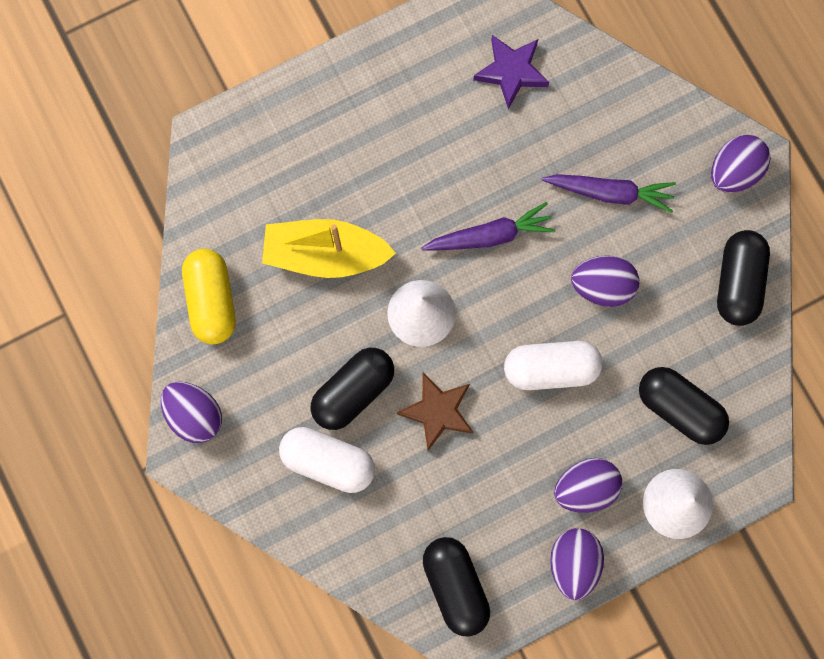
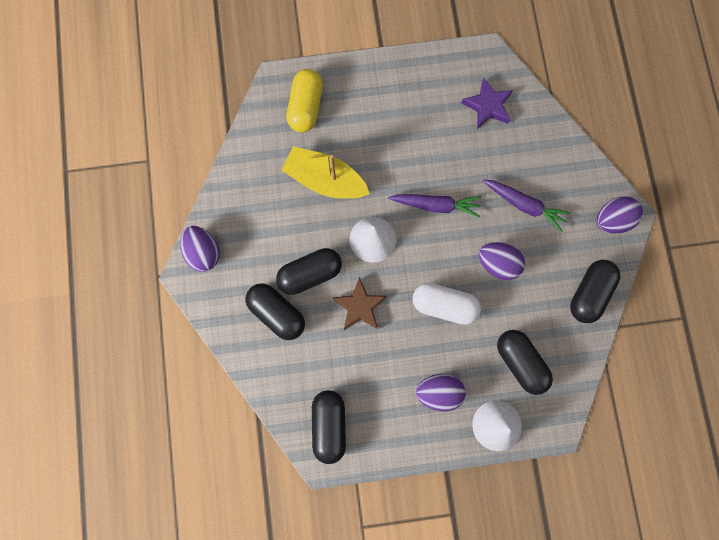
camera: 20 degrees right, 0 degrees up
(212, 300) = (242, 184): yellow capsule -> yellow capsule (305, 107)
(328, 461) = (277, 313): white capsule -> black capsule
(573, 563) = (413, 439): purple egg -> none

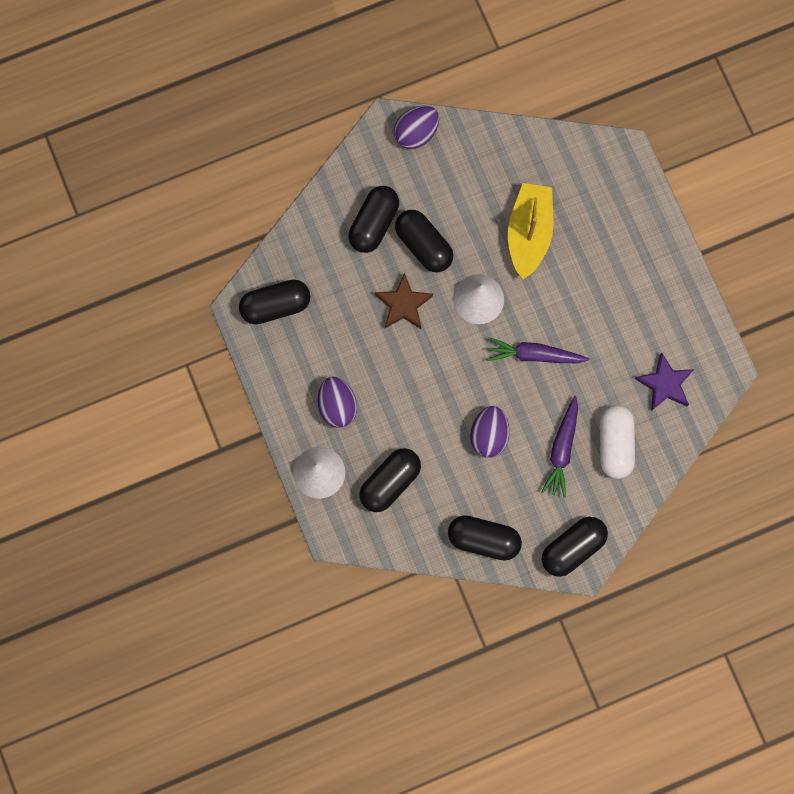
camera: 75 degrees right, 0 degrees up
(305, 107) = (605, 190): yellow capsule -> none
(435, 205) = (534, 355): purple carrot -> purple carrot turned 105 degrees clockwise
(444, 305) = (428, 390): white capsule -> white capsule (615, 444)
(612, 220) = (572, 547): purple egg -> black capsule

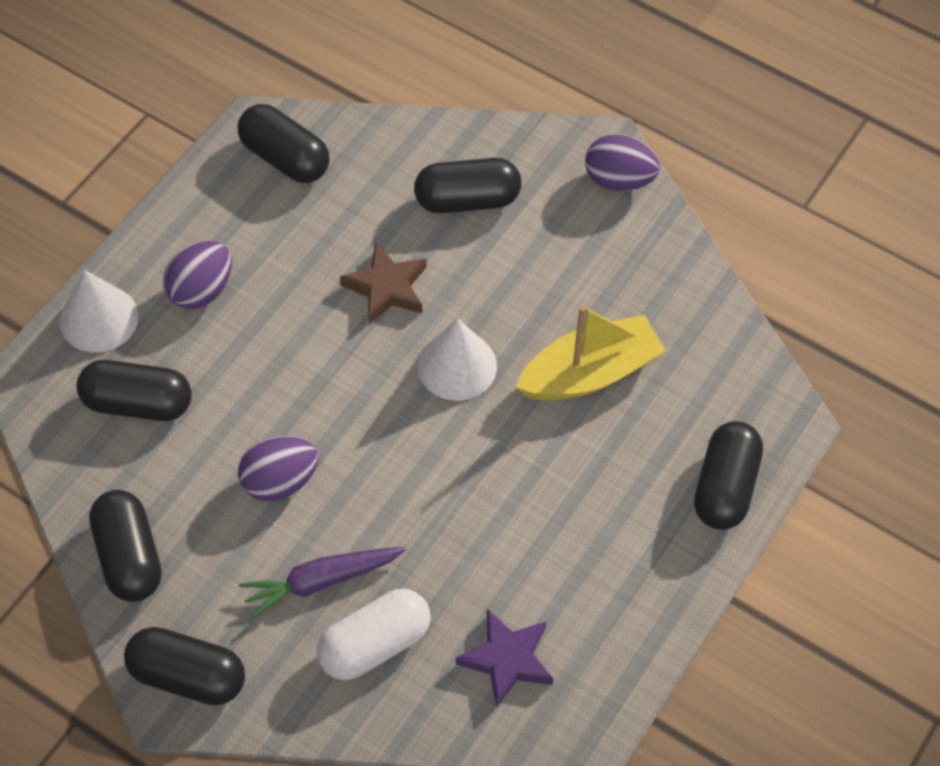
camera: 55 degrees right, 20 degrees down
(423, 245) = (481, 267): black capsule -> black capsule (725, 487)
(534, 355) = (429, 473): purple carrot -> none

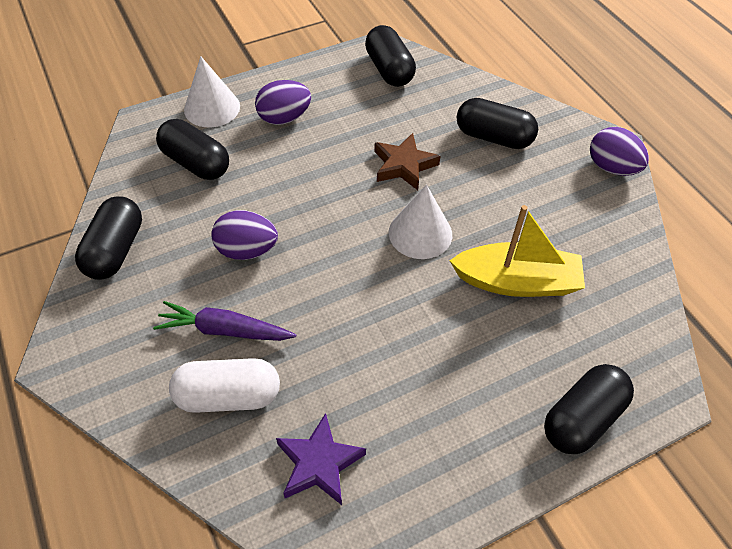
camera: 30 degrees right, 5 degrees down
(187, 676) = (87, 348): black capsule -> none

